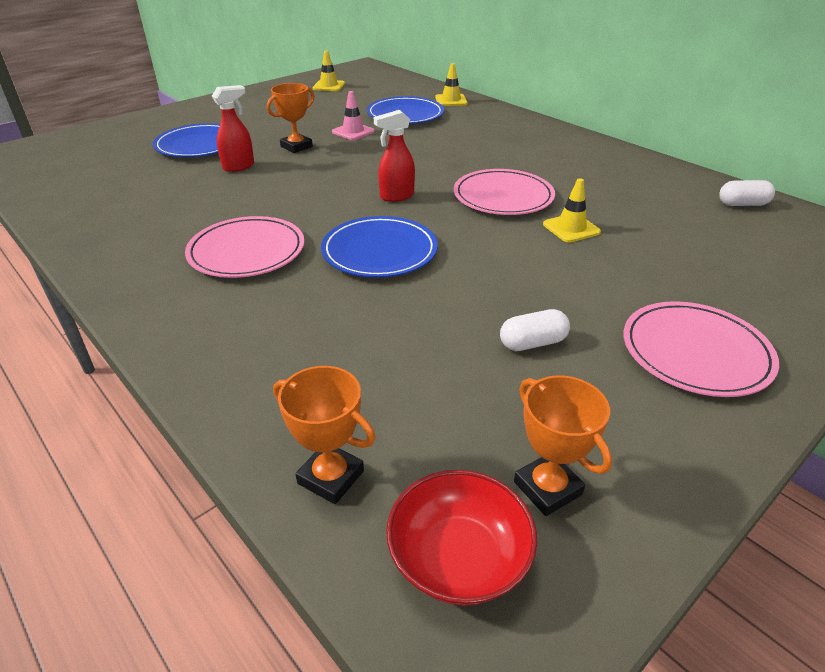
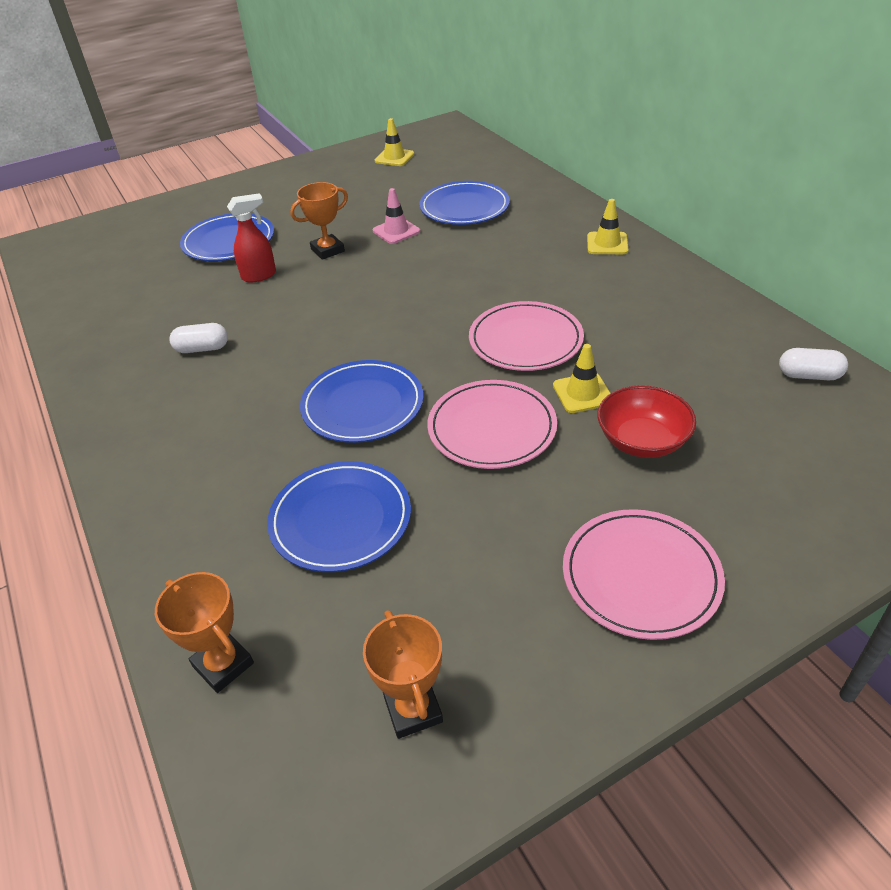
camera: 15 degrees right, 5 degrees up
(247, 251) = (232, 392): pink plate -> pink plate (492, 428)
(396, 196) = (408, 330): red spray bottle -> none
(399, 339) = (340, 519): none -> blue plate
(451, 100) = (526, 187): yellow traffic cone -> yellow traffic cone (607, 244)
(458, 558) = (303, 766): red bowl -> red bowl (642, 440)
(532, 343) = (472, 541): white capsule -> white capsule (202, 348)

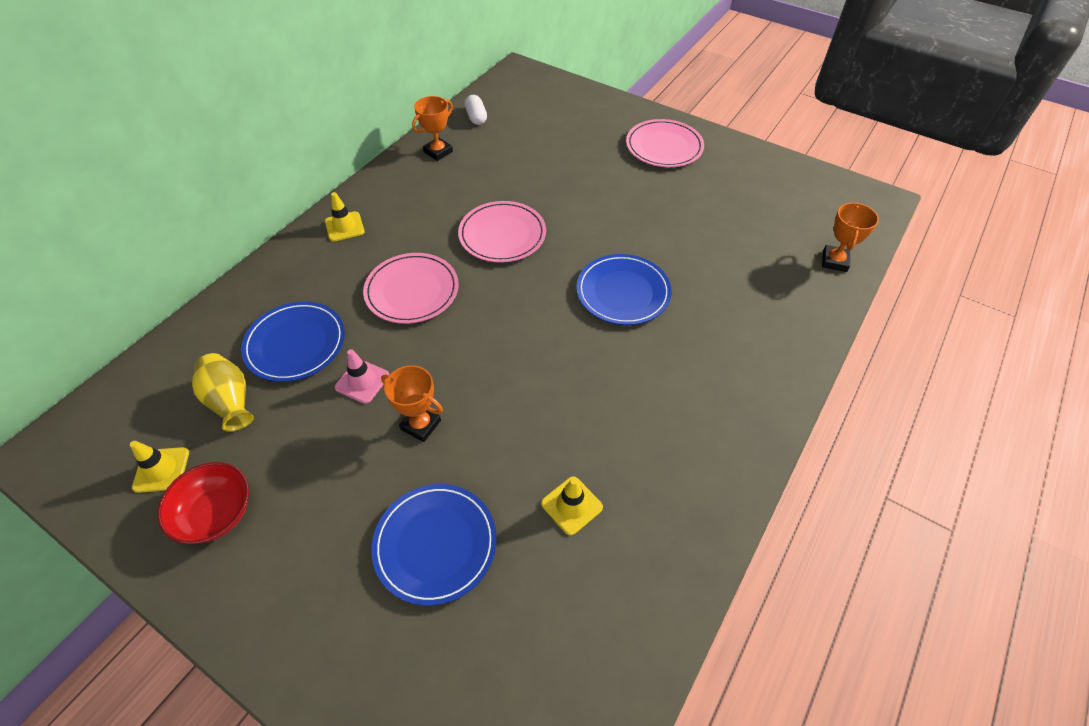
camera: 120 degrees left, 10 degrees up
(202, 348) = (627, 436): white capsule -> none
(259, 275) = (493, 462): red spray bottle -> none
(340, 519) = (719, 259): blue plate -> none
(413, 709) = (789, 192): orange trophy -> orange trophy (438, 152)
(429, 180) = (230, 401): none -> yellow vase
(492, 428) = (601, 223): pink plate -> pink plate (412, 291)
(582, 393) = (544, 195): yellow traffic cone -> yellow traffic cone (571, 505)
(642, 440) = (571, 164): red bowl -> red bowl (216, 513)

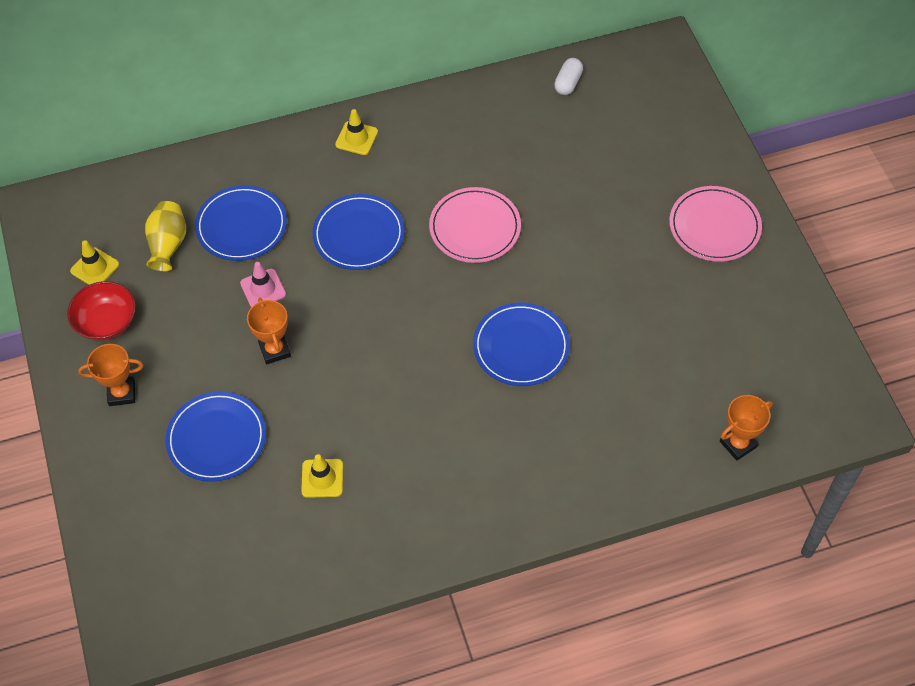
camera: 40 degrees right, 5 degrees up
(412, 291) = (359, 235): pink plate -> blue plate
(438, 152) = (498, 104): orange trophy -> orange trophy (122, 393)

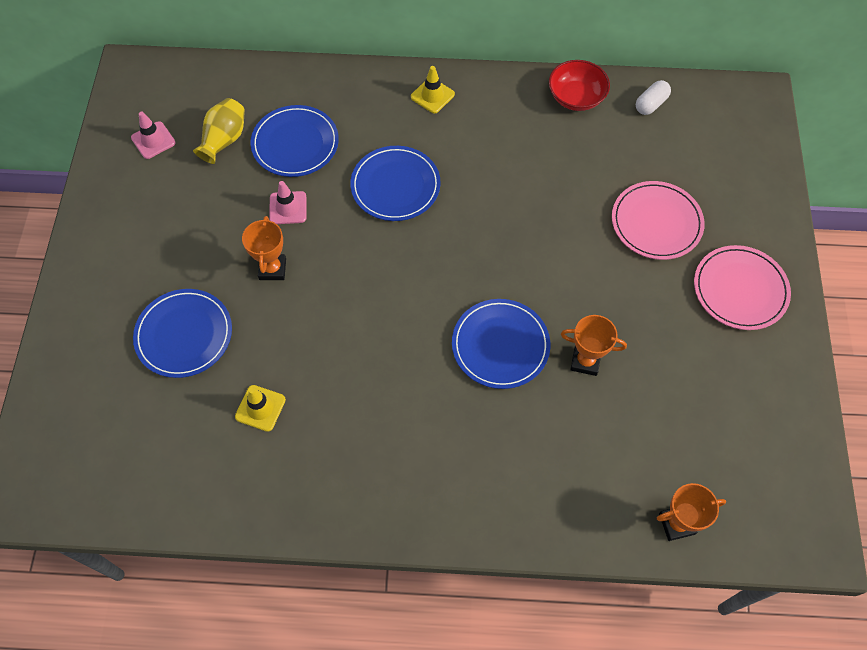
camera: 20 degrees right, 5 degrees up
(95, 268) = (153, 140): yellow traffic cone -> pink traffic cone
(106, 322) = (140, 192): red bowl -> red bowl (576, 97)
(122, 393) = (122, 262): orange trophy -> orange trophy (585, 361)
(475, 228) = (505, 214): pink plate -> pink plate (656, 222)

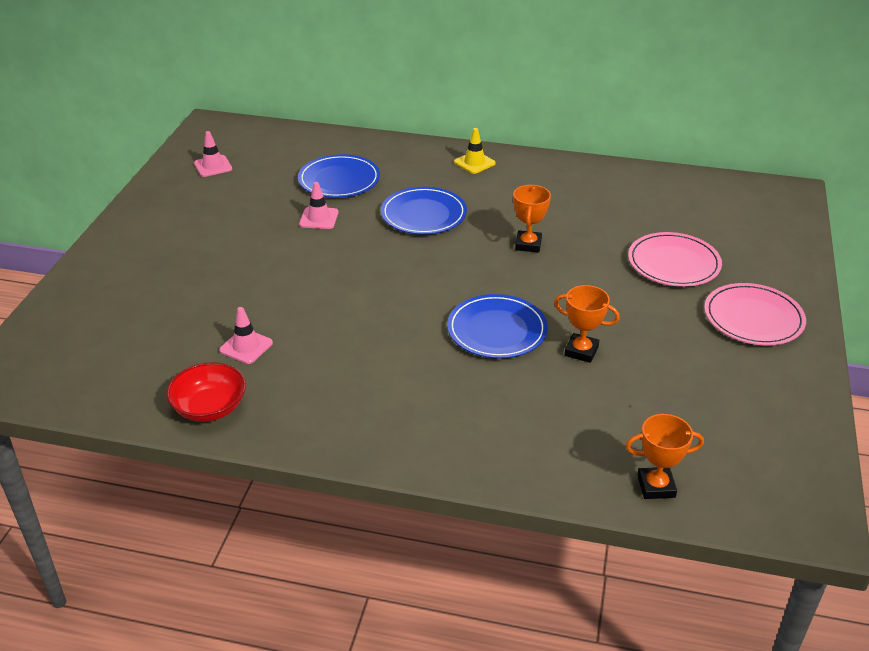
camera: 10 degrees right, 25 degrees down
(184, 335) = (192, 289): blue plate -> none
(224, 140) = (276, 172): yellow vase -> none
(260, 408) = (246, 347): yellow traffic cone -> pink traffic cone
(272, 269) = (291, 255): orange trophy -> orange trophy (528, 244)
(576, 97) = (610, 176): red bowl -> red bowl (210, 408)
(651, 104) = (682, 186): white capsule -> none

